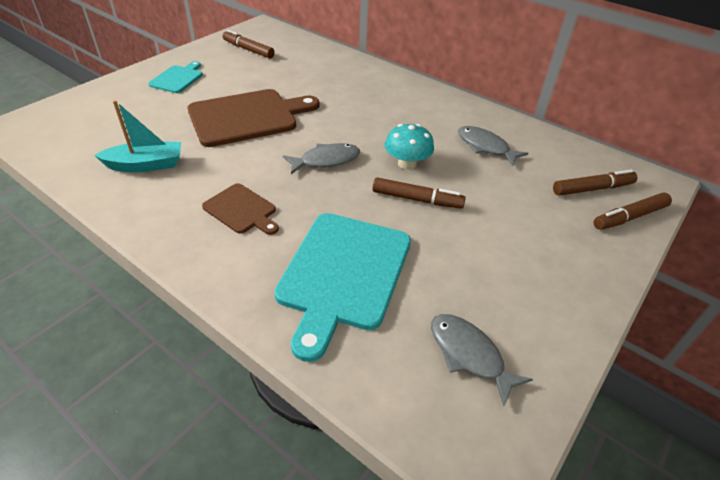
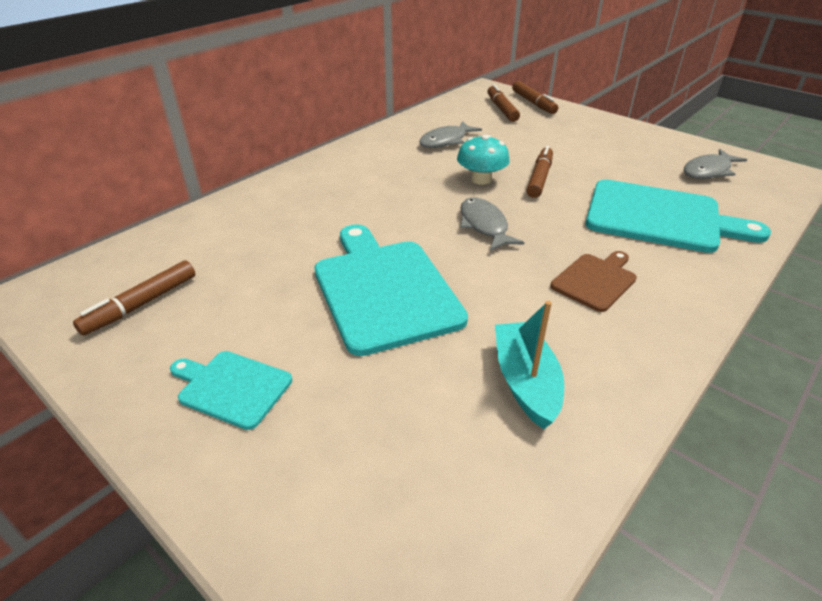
camera: 85 degrees left, 5 degrees down
(247, 117) = (384, 290): brown cutting board -> turquoise cutting board

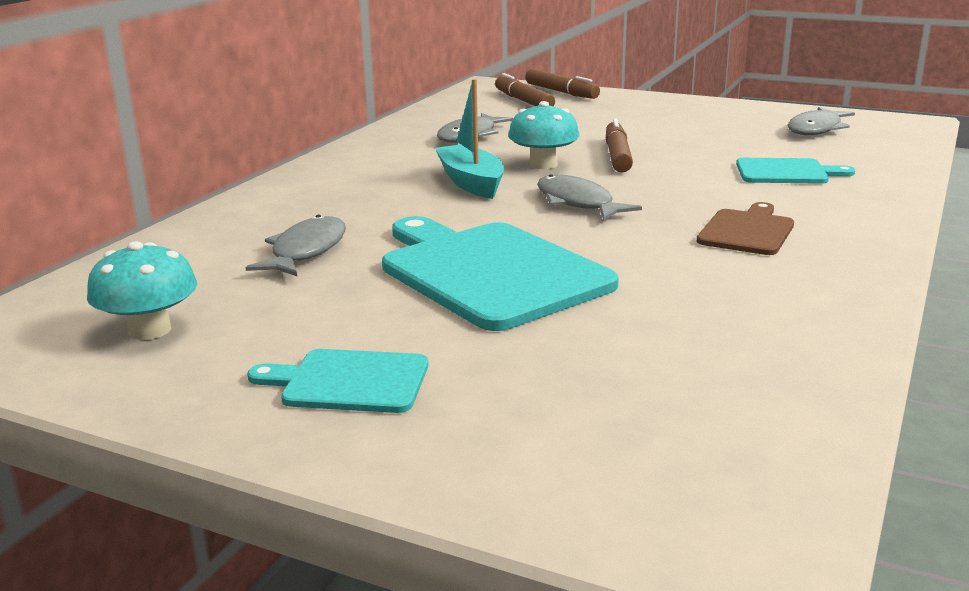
camera: 15 degrees left, 15 degrees down
(141, 304) = (150, 330): brown marker -> turquoise mushroom
(276, 243) = (306, 251): none -> grey fish
(525, 382) = (724, 321): turquoise boat -> turquoise boat (471, 183)
(659, 217) = (786, 172): turquoise cutting board -> turquoise cutting board, size x0.52

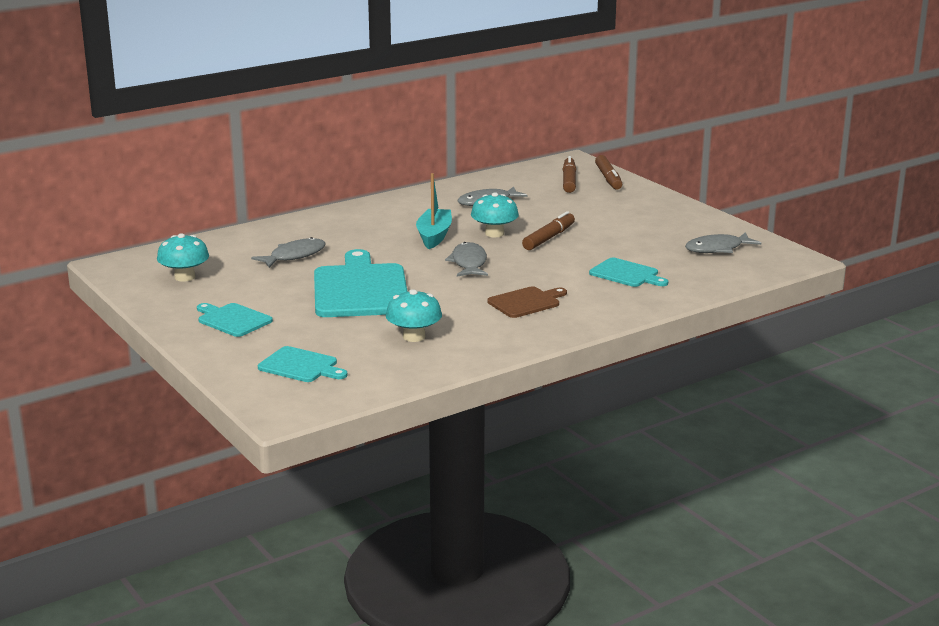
camera: 30 degrees right, 0 degrees up
(614, 433) = (300, 366): none -> turquoise cutting board
(699, 320) = (414, 337): none -> turquoise mushroom

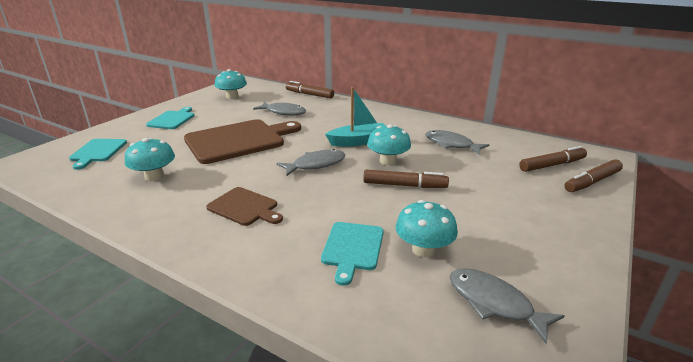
camera: 65 degrees right, 5 degrees up
(243, 233) = (309, 94): none -> brown marker
(360, 289) = (239, 140): turquoise cutting board -> brown cutting board
(647, 253) = (423, 249): none -> turquoise mushroom

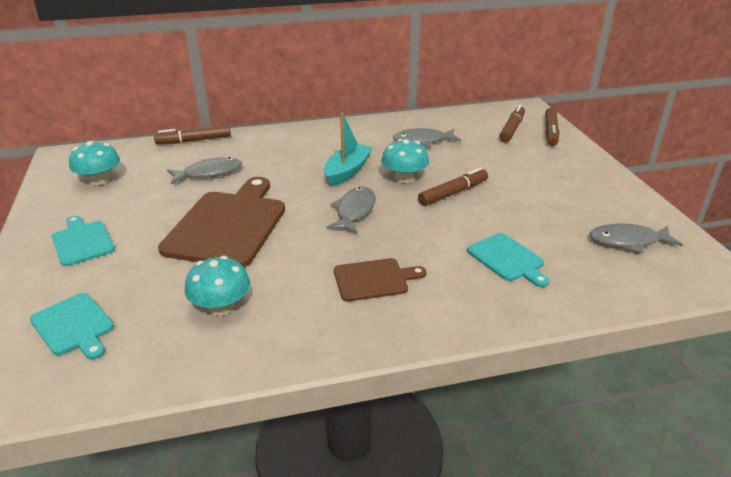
camera: 45 degrees left, 5 degrees up
(423, 249) = (545, 233): turquoise mushroom -> none

